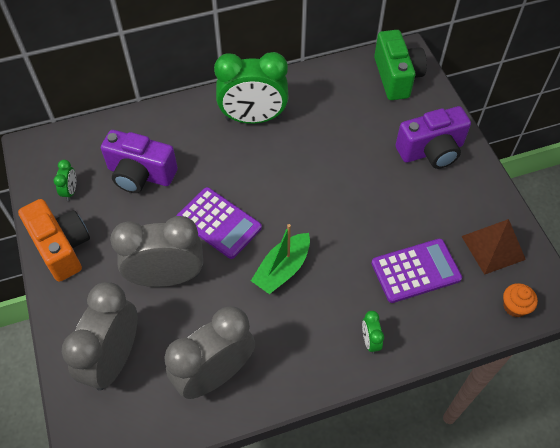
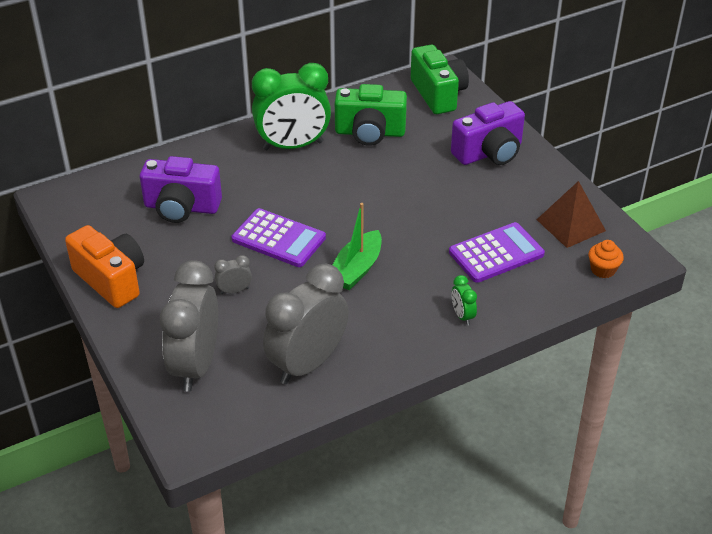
camera: 10 degrees left, 15 degrees down
(70, 191) = (107, 230): green clock -> none
(167, 277) = (234, 291): grey clock -> grey clock, size x0.41
(325, 113) = (370, 133): none -> green camera

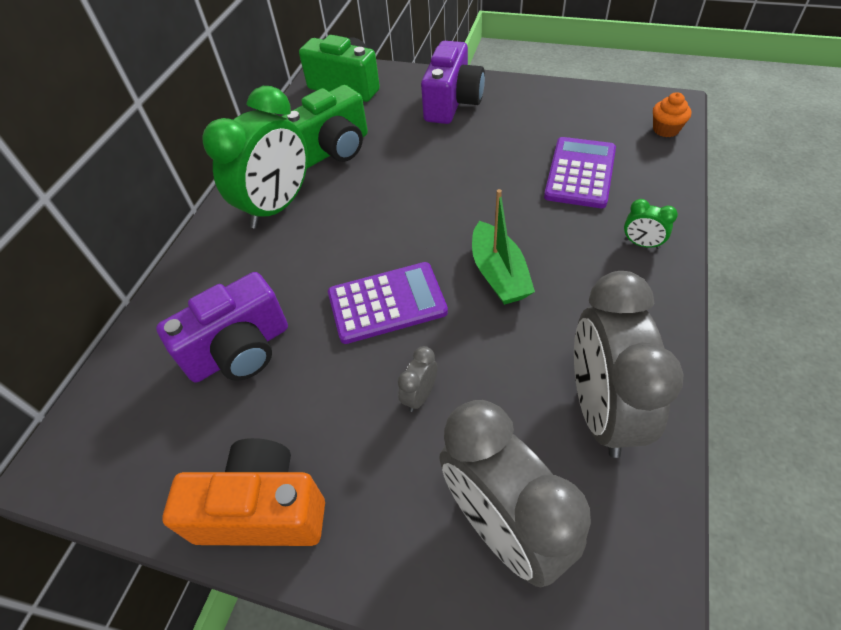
camera: 40 degrees left, 10 degrees up
(570, 225) = (592, 114): brown pyramid -> none

